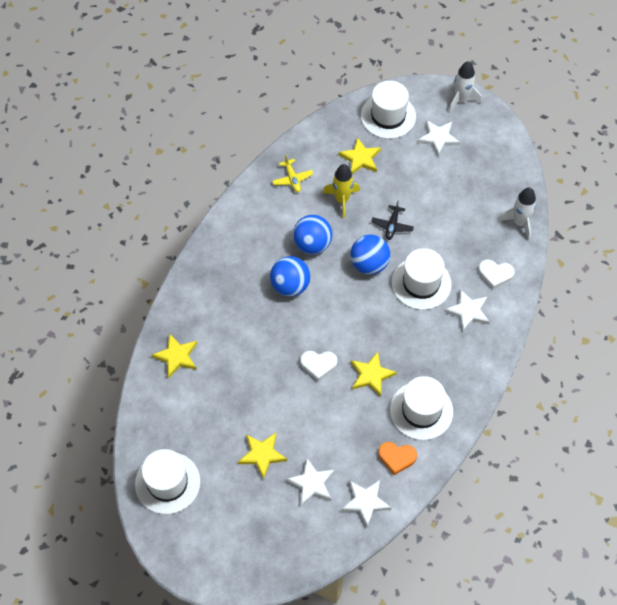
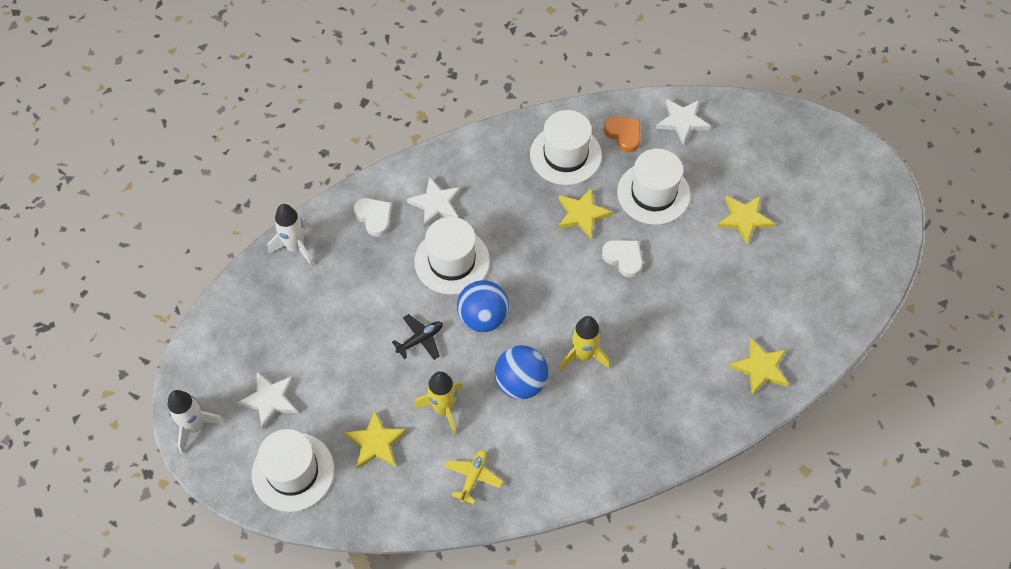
camera: 140 degrees left, 0 degrees up
(167, 483) = (853, 256): white hat -> white hat (653, 193)
(290, 286) = (583, 355): blue ball -> yellow rocket
(311, 483) = (717, 166): white star -> none

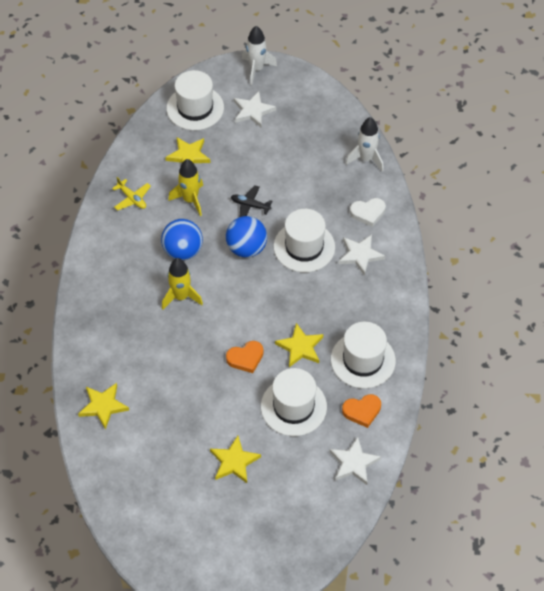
camera: 115 degrees right, 5 degrees down
(420, 339) = (250, 205): black plane -> black plane turned 120 degrees clockwise
(623, 258) = (245, 358): white heart -> orange heart

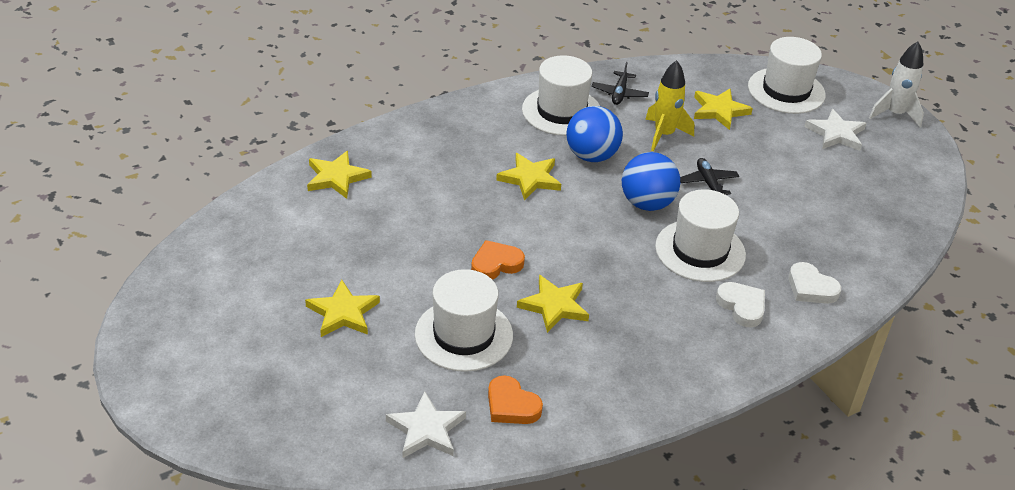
camera: 55 degrees right, 15 degrees down
(132, 198) = (619, 93): yellow plane -> black plane
(181, 297) = (530, 179): yellow rocket -> yellow star
(245, 358) = (496, 264): orange heart -> orange heart turned 120 degrees clockwise
(360, 255) = (742, 306): white star -> white heart
(363, 360) = (589, 374): white hat -> white hat (561, 111)
(366, 159) = (886, 254): white rocket -> none

